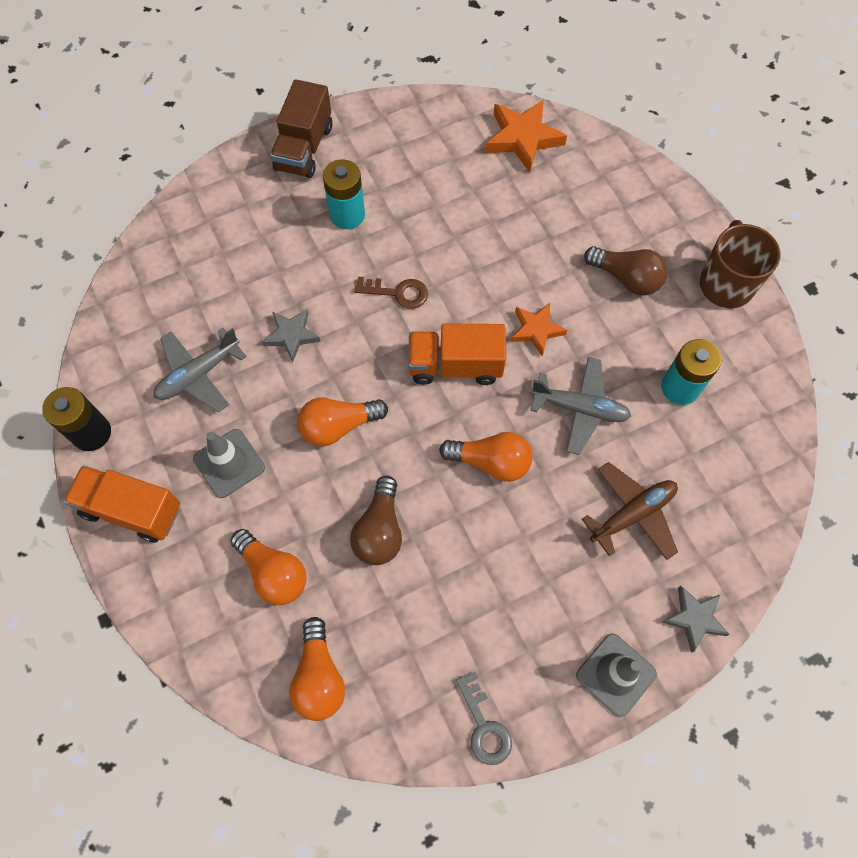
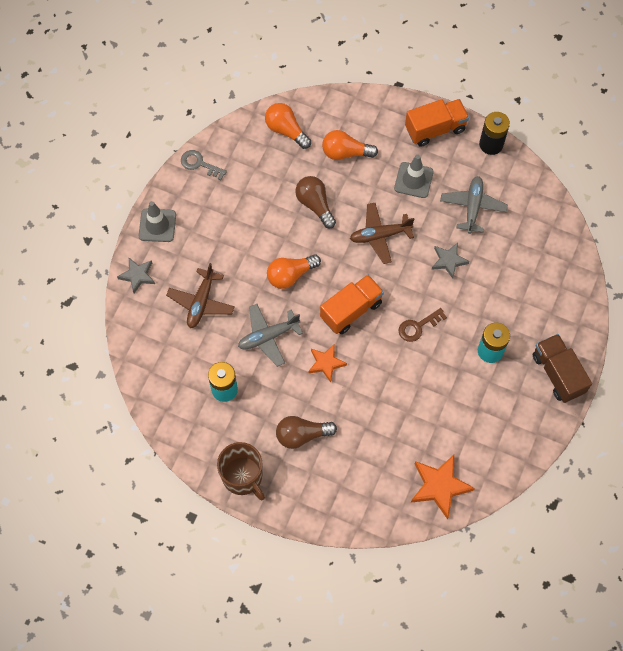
camera: 140 degrees right, 0 degrees up
(339, 426) = (380, 235): orange light bulb -> brown plane

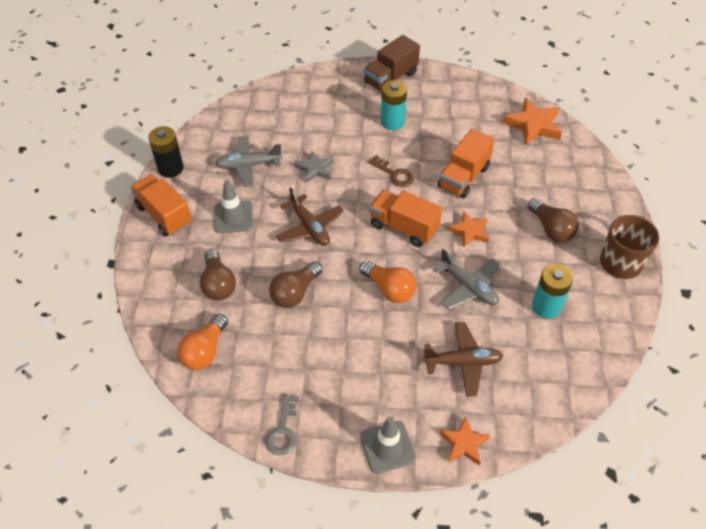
camera: 110 degrees left, 15 degrees down
(137, 276) = (464, 443): grey star -> orange star
(345, 153) = (218, 284): orange light bulb -> brown light bulb
(392, 386) = (463, 177): none -> orange truck

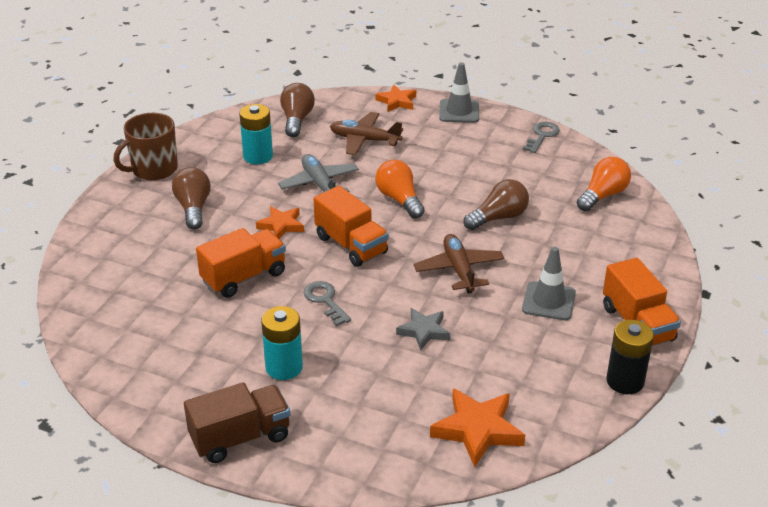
camera: 160 degrees left, 15 degrees down
(218, 284) = (580, 242): brown light bulb -> brown light bulb (296, 120)
(248, 165) = (513, 358): grey plane -> none
(394, 174) = (325, 300): brown key -> grey key
(533, 125) = (101, 314): orange star -> orange star (477, 430)

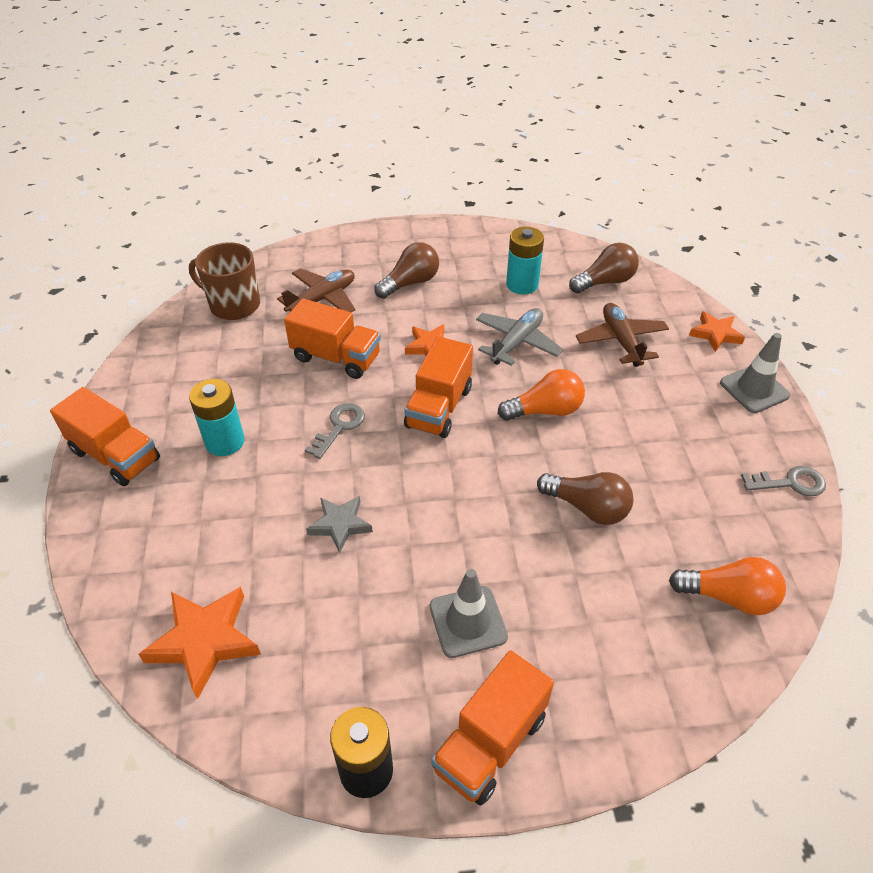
camera: 60 degrees right, 10 degrees up
(153, 169) = (445, 236): brown mug -> brown mug (233, 305)
(240, 437) = (115, 455): brown truck -> orange truck
(399, 199) = (545, 410): orange light bulb -> orange light bulb turned 45 degrees clockwise
(459, 270) = (464, 511): brown plane -> brown plane (322, 299)

